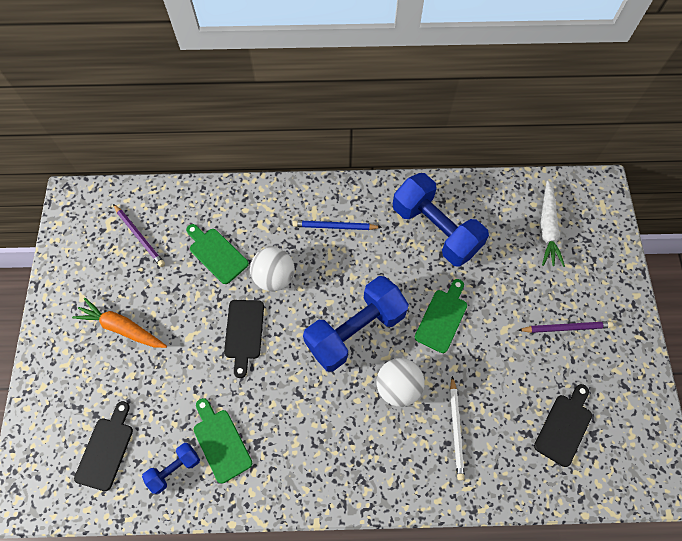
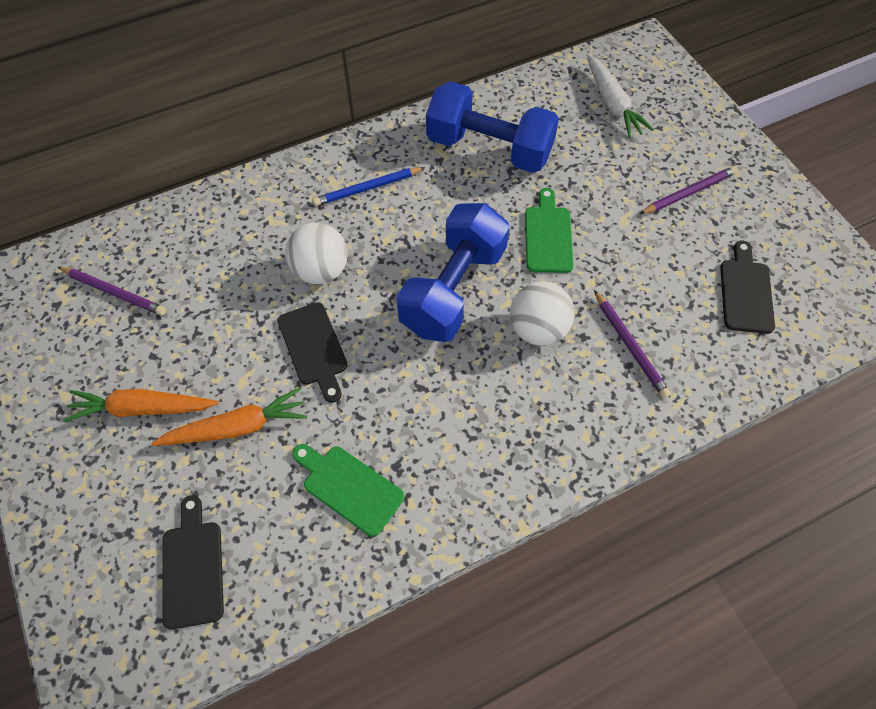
camera: 25 degrees left, 5 degrees down
(172, 367) = (237, 427): none -> orange carrot
(174, 469) = (303, 548): blue dumbbell -> none
(216, 254) = (231, 273): green cutting board -> none
(456, 429) = (629, 346): white pencil -> purple pencil

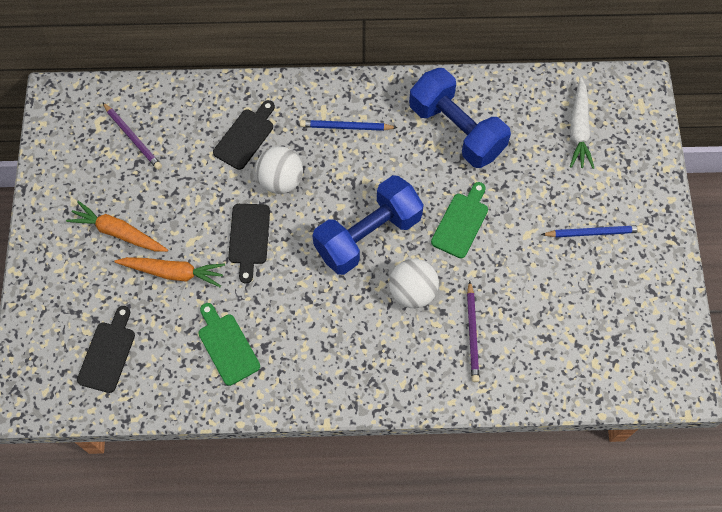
camera: 25 degrees right, 5 degrees up
(689, 193) = (593, 233): purple pencil -> blue pencil
(745, 292) = (585, 331): black cutting board -> black cutting board (245, 136)

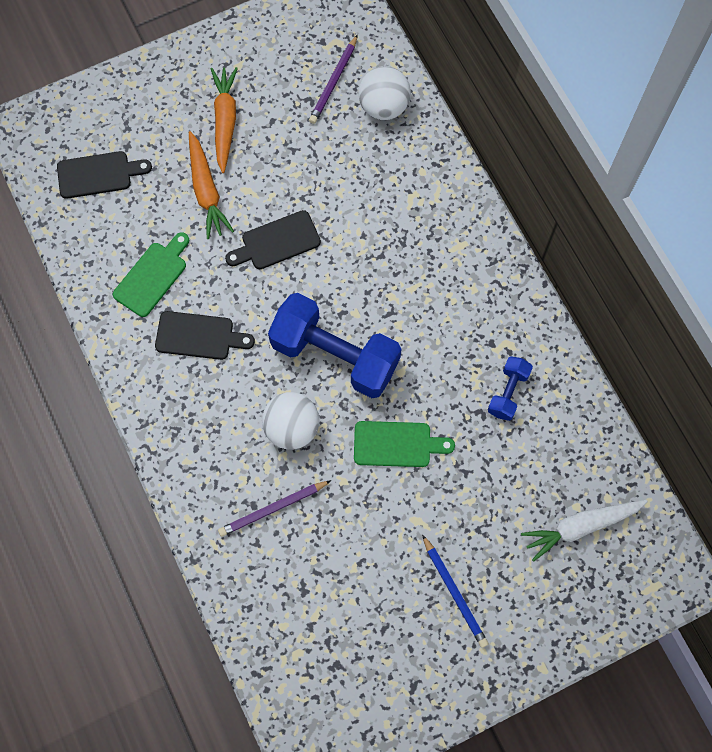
camera: 65 degrees right, 5 degrees up
(245, 136) = (389, 185): black cutting board -> black cutting board (199, 336)
(281, 180) = (356, 242): white ball -> white ball (383, 106)
(346, 127) = (452, 277): blue pencil -> none
(456, 130) = (508, 392): blue dumbbell -> blue dumbbell, size x0.48

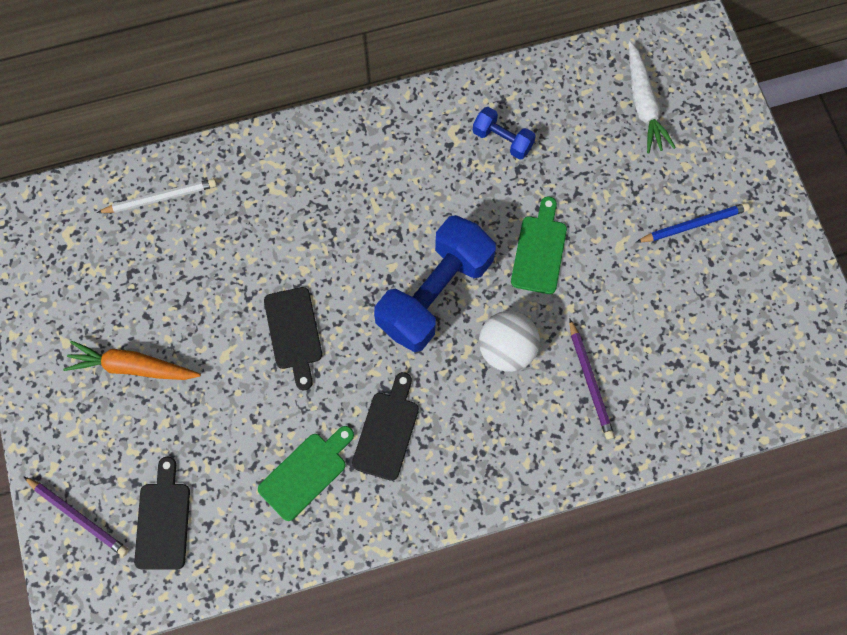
camera: 80 degrees left, 0 degrees up
(152, 276) = (306, 473): green cutting board -> green cutting board turned 90 degrees clockwise
(206, 191) = (214, 399): orange carrot -> none
(333, 82) = (115, 244): purple pencil -> purple pencil (78, 516)
(383, 106) = (160, 198): white ball -> white pencil

